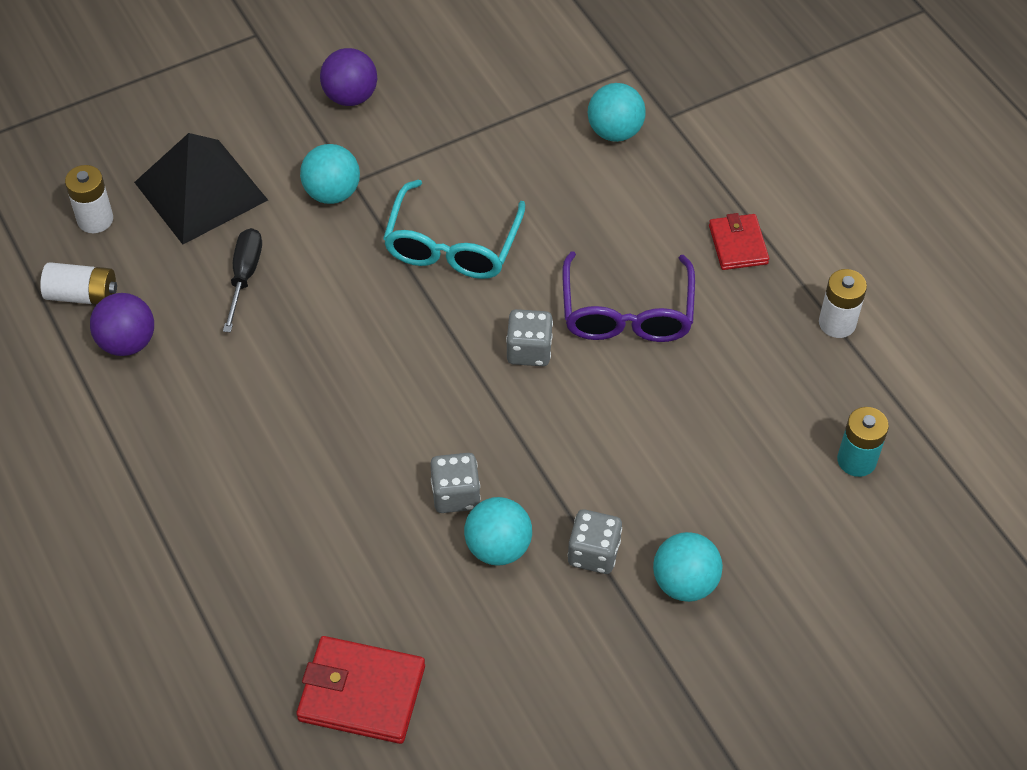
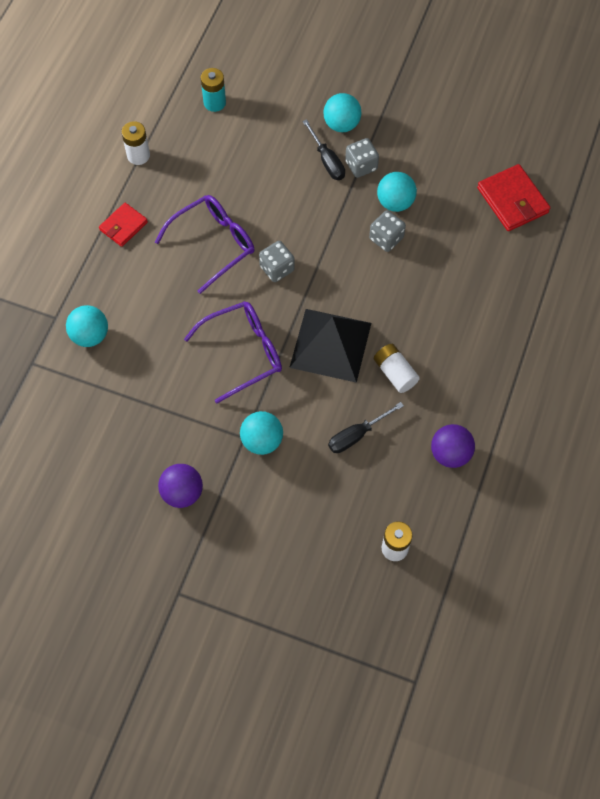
camera: 130 degrees left, 10 degrees up
(82, 295) = (446, 505): white battery -> white battery (395, 373)
(201, 191) = (323, 510): black pyramid -> black pyramid (330, 345)
(452, 245) = (243, 352): turquoise glasses -> purple glasses
(639, 520) = (327, 160): none -> black screwdriver

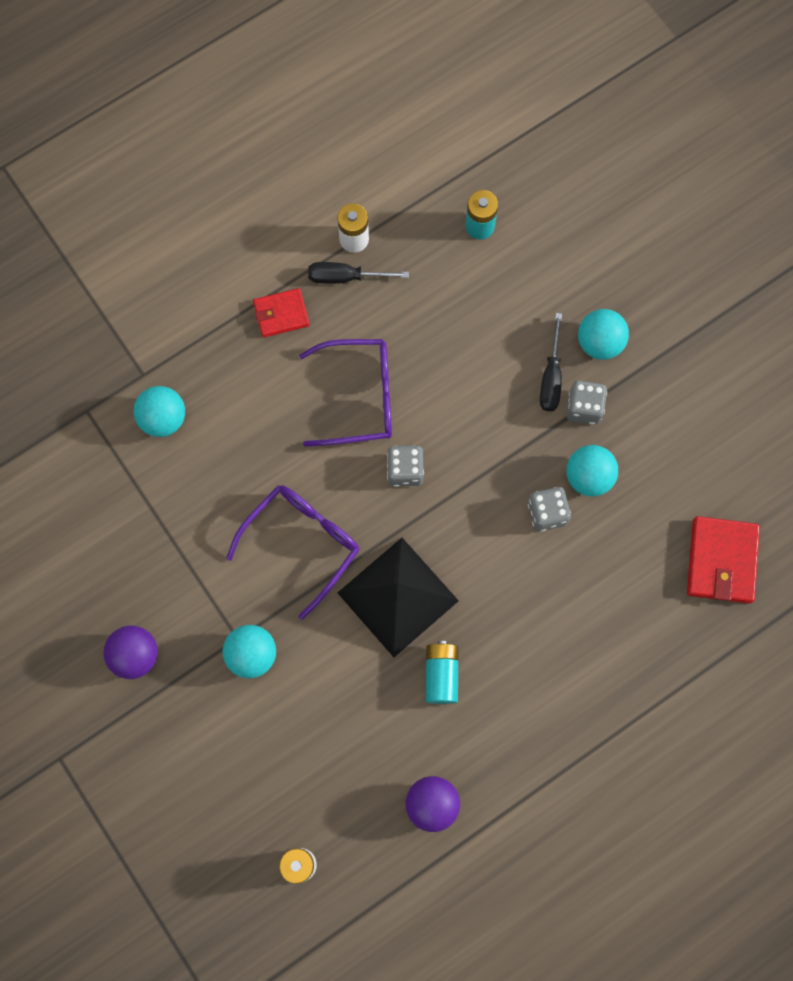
camera: 35 degrees right, 10 degrees up
(243, 352) = (302, 543): purple glasses -> purple glasses turned 60 degrees counterclockwise
(357, 435) = (351, 716): black screwdriver -> black screwdriver (345, 277)
(395, 373) = (441, 675): white battery -> turquoise battery

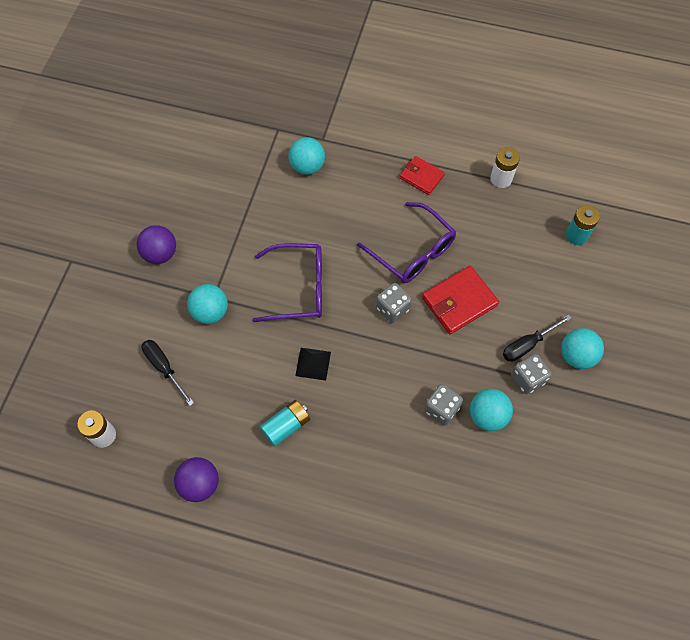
camera: 50 degrees right, 10 degrees down
(345, 277) = (475, 191): black screwdriver -> black screwdriver (164, 368)
(397, 596) = (313, 363): black pyramid -> black pyramid, size x0.46
(721, 561) = (512, 544): red wallet -> red wallet (459, 302)

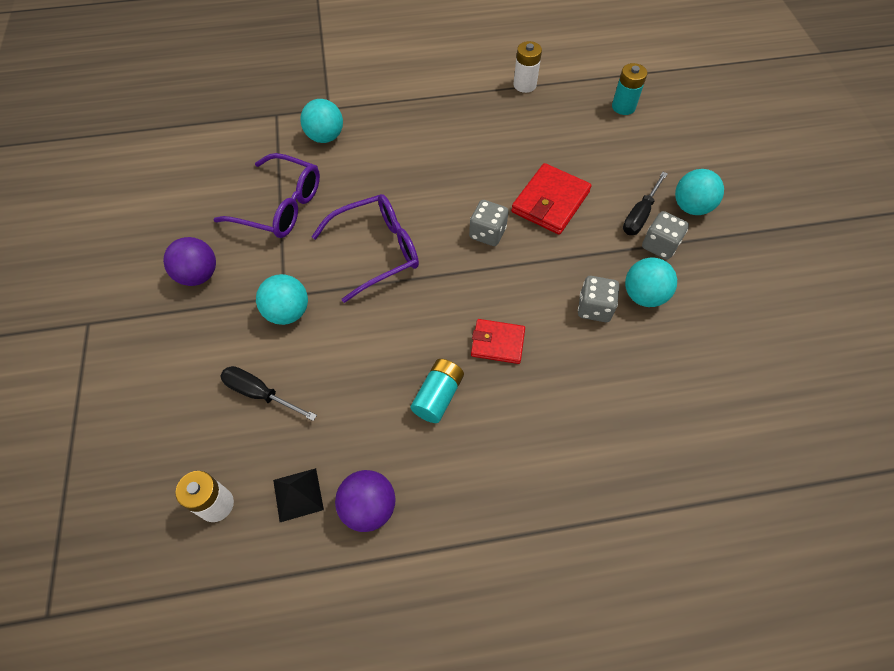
camera: 25 degrees left, 5 degrees down
(313, 363) = (433, 319): black pyramid -> black pyramid (298, 494)
(413, 251) = (477, 174): purple glasses -> purple glasses (280, 206)
(421, 177) = (447, 108): red wallet -> red wallet (497, 343)

